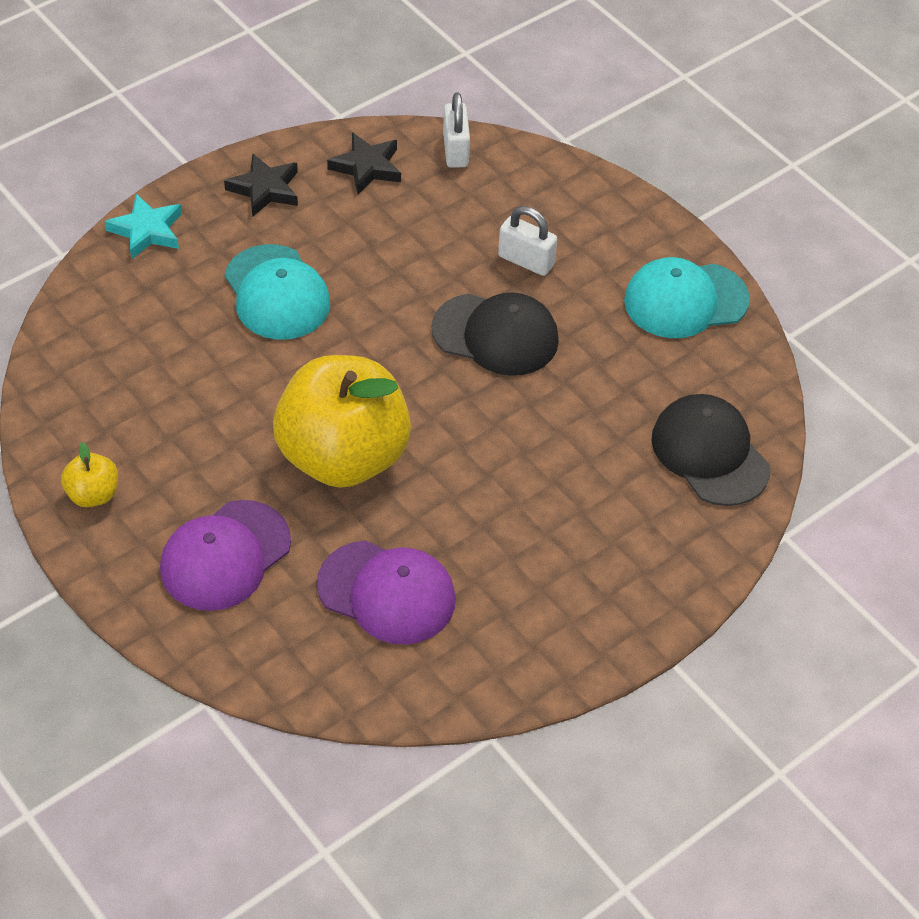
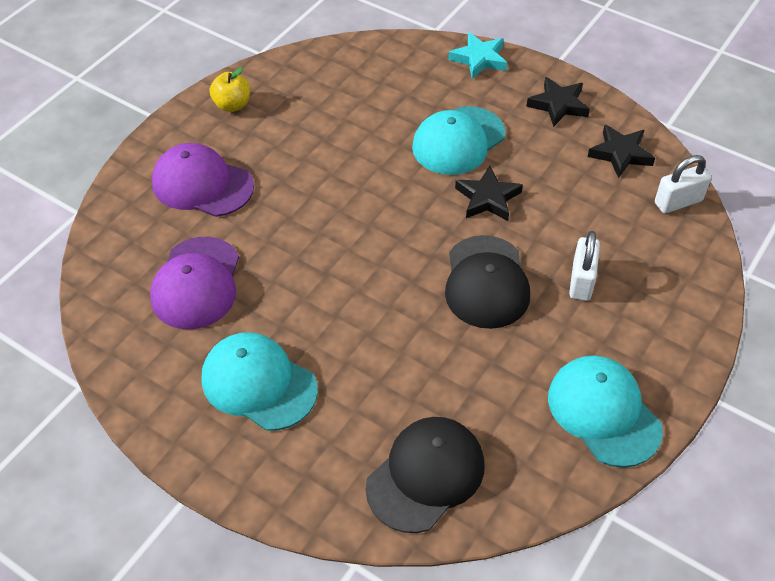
camera: 75 degrees right, 0 degrees up
(343, 456) = (317, 222): yellow apple -> none
(378, 296) = (487, 198): none -> black star
(553, 563) = (258, 383): none -> turquoise cap

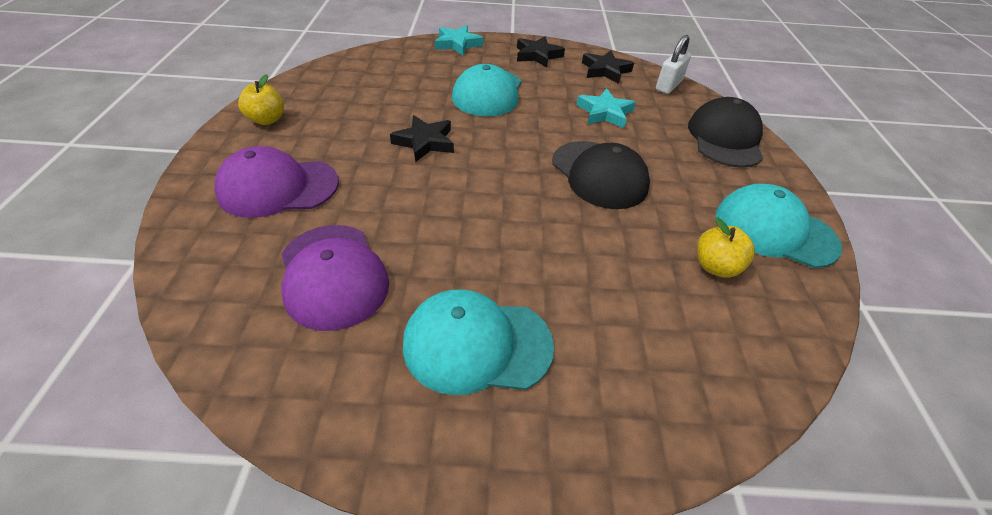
camera: 35 degrees left, 5 degrees down
(425, 475) = (709, 351): black cap -> black cap (725, 138)
(487, 198) = (544, 120): black star -> black star (425, 142)
(505, 416) = (715, 266): none -> yellow apple
(562, 212) = (604, 113): none -> turquoise star
(581, 281) = (662, 150): white padlock -> none

